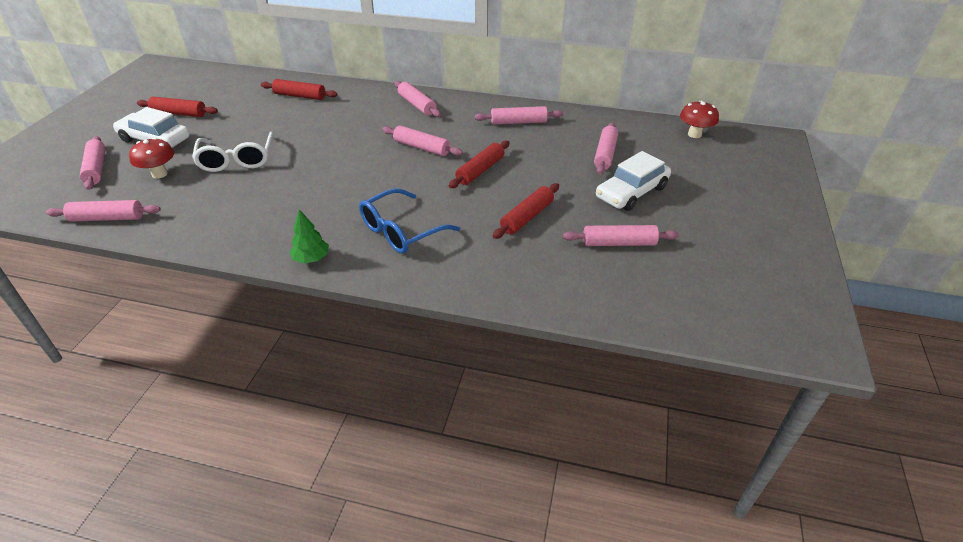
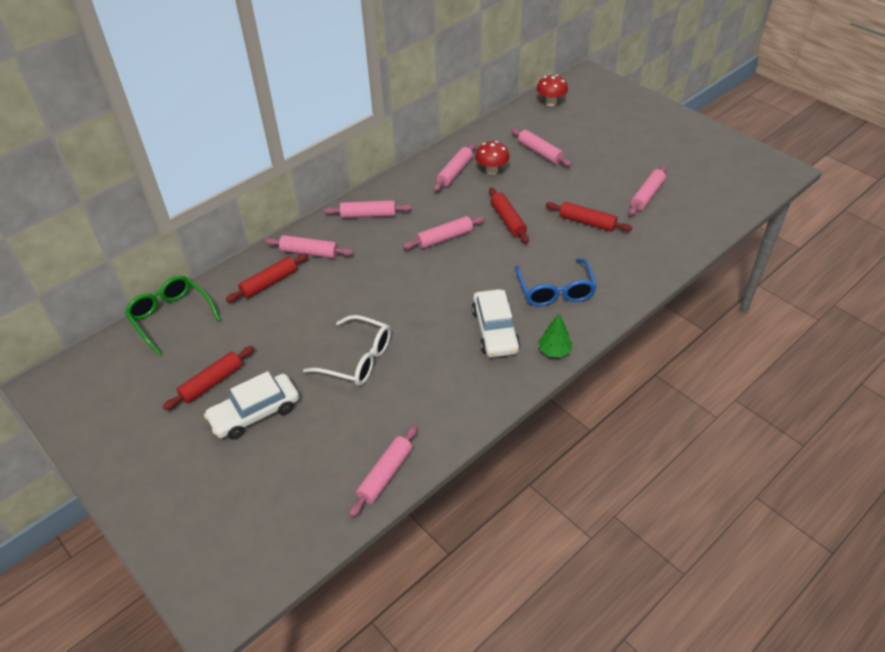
camera: 55 degrees left, 5 degrees up
(96, 168) = (275, 471): pink rolling pin -> pink rolling pin (309, 252)
(159, 174) = (333, 421): red mushroom -> red mushroom (491, 170)
(238, 77) = (171, 317): none -> green glasses
(527, 217) = (587, 222): red rolling pin -> red rolling pin turned 45 degrees counterclockwise
(631, 192) = (596, 163): white car -> white car (495, 330)

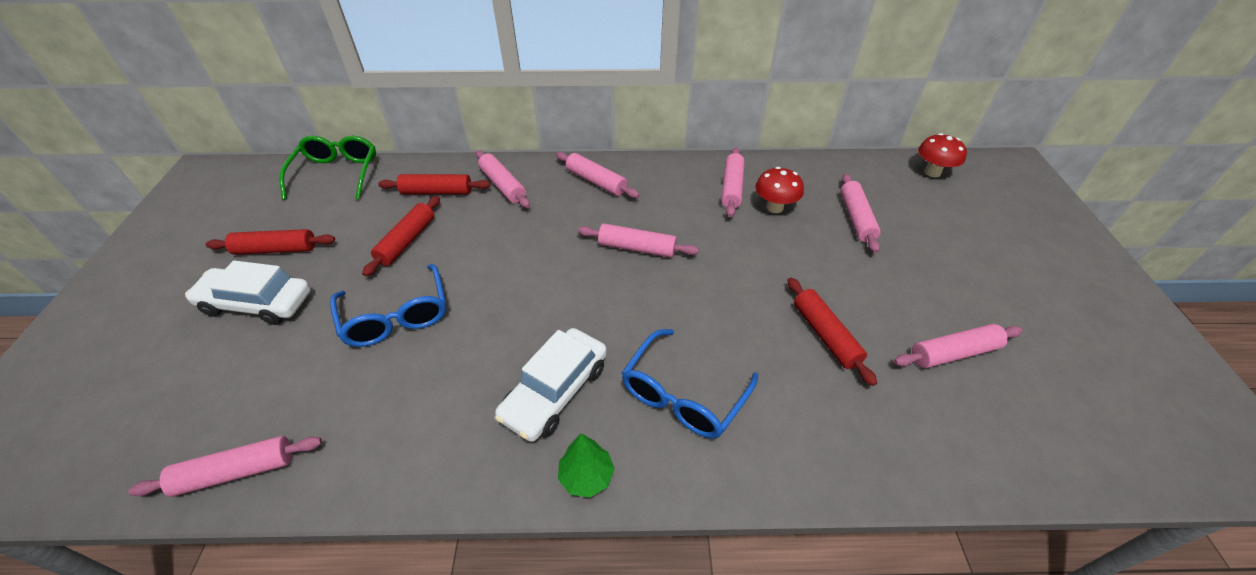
camera: 40 degrees right, 0 degrees up
(358, 359) = (396, 317): white glasses -> blue glasses
(455, 172) = (732, 188): pink rolling pin -> pink rolling pin turned 60 degrees counterclockwise
(508, 220) = (728, 271): red rolling pin -> red rolling pin (407, 241)

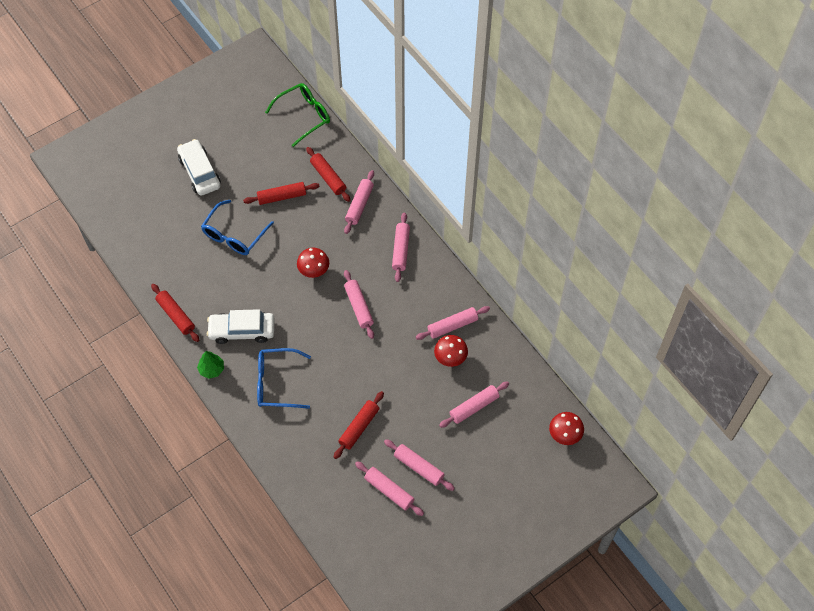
camera: 55 degrees right, 15 degrees up
(236, 472) = (129, 247): pink rolling pin -> pink rolling pin (419, 467)
(276, 249) = (233, 145): red rolling pin -> red rolling pin (176, 315)
(543, 263) = (314, 271): none -> red mushroom

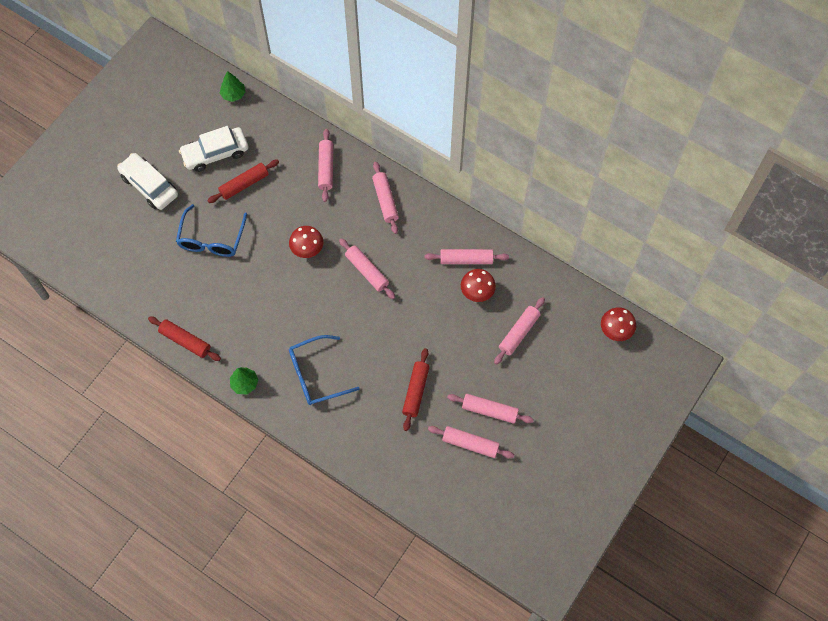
camera: 20 degrees left, 5 degrees up
(242, 330) = (259, 334): white car -> white car (215, 153)
(304, 116) = (233, 94): green glasses -> green tree
(328, 177) = (283, 150): red rolling pin -> none
(452, 326) = (466, 259): pink rolling pin -> pink rolling pin turned 45 degrees clockwise

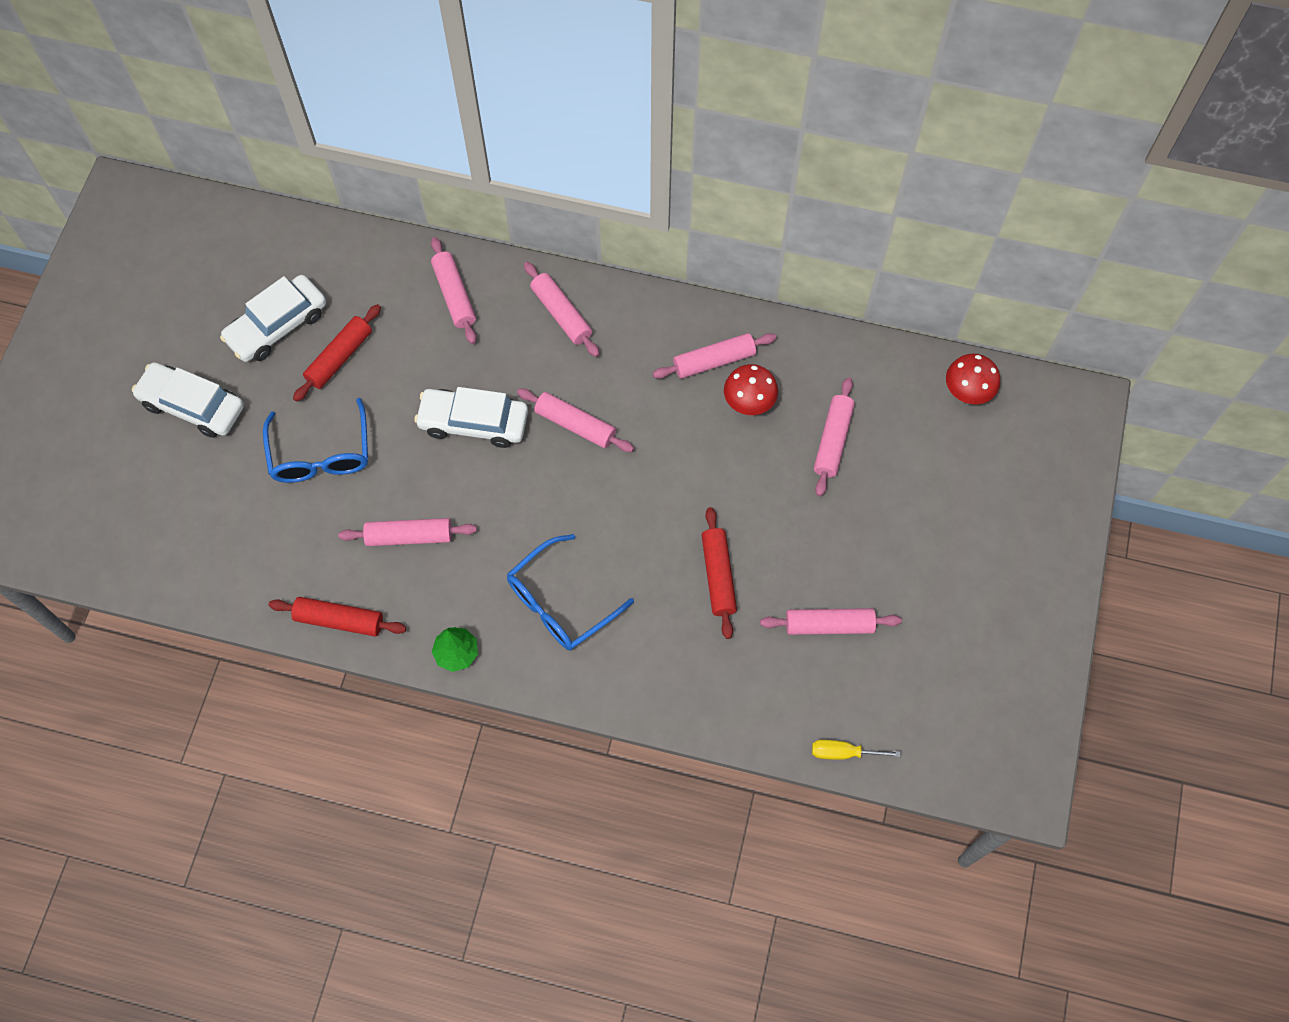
camera: 20 degrees left, 0 degrees up
(233, 94) = (271, 231): green tree -> none
(307, 250) = (473, 422): red mushroom -> white car
(447, 522) = (843, 752): none -> yellow screwdriver
(489, 410) = (837, 567): pink rolling pin -> pink rolling pin (409, 536)

